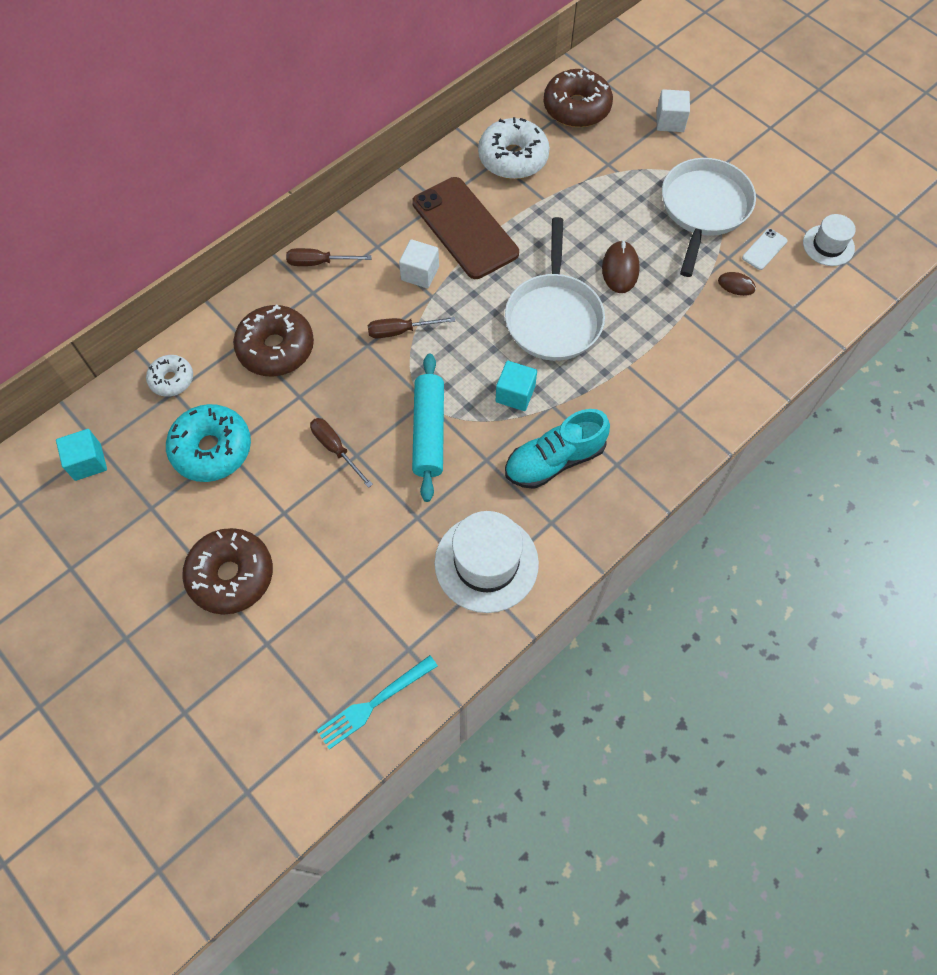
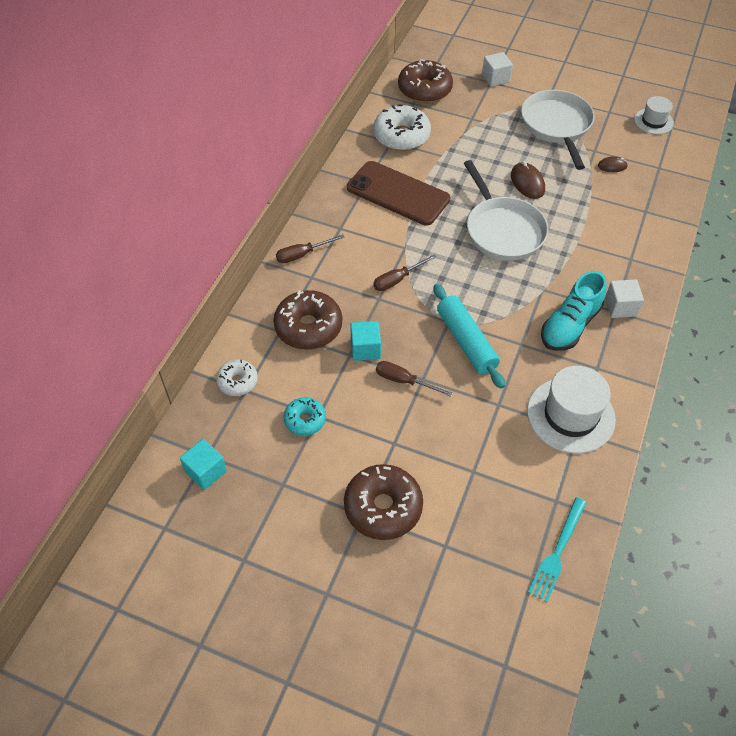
camera: 25 degrees left, 10 degrees down
(212, 449) = (305, 420): turquoise donut -> turquoise donut, size x0.57
(420, 273) = (385, 235): white cube -> white cube (620, 307)
(515, 394) = (511, 291): turquoise cube -> turquoise cube (365, 349)
(764, 249) = (614, 137): white phone -> none

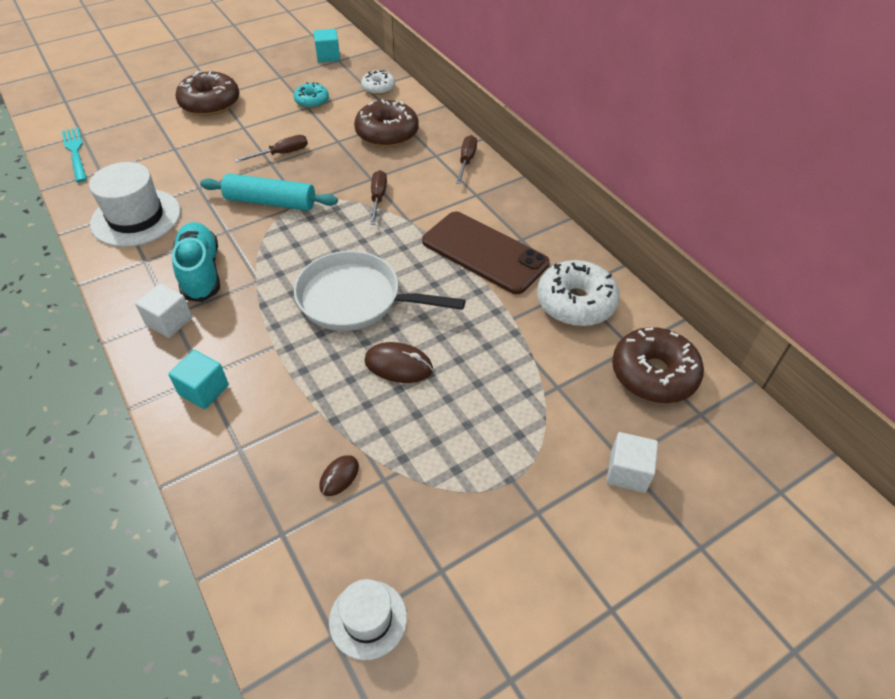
camera: 125 degrees right, 5 degrees down
(365, 349) = (332, 150): turquoise cube -> turquoise cube (204, 390)
(398, 193) = (484, 252): brown phone -> brown phone turned 60 degrees clockwise
(557, 126) = (468, 472): white pan -> none

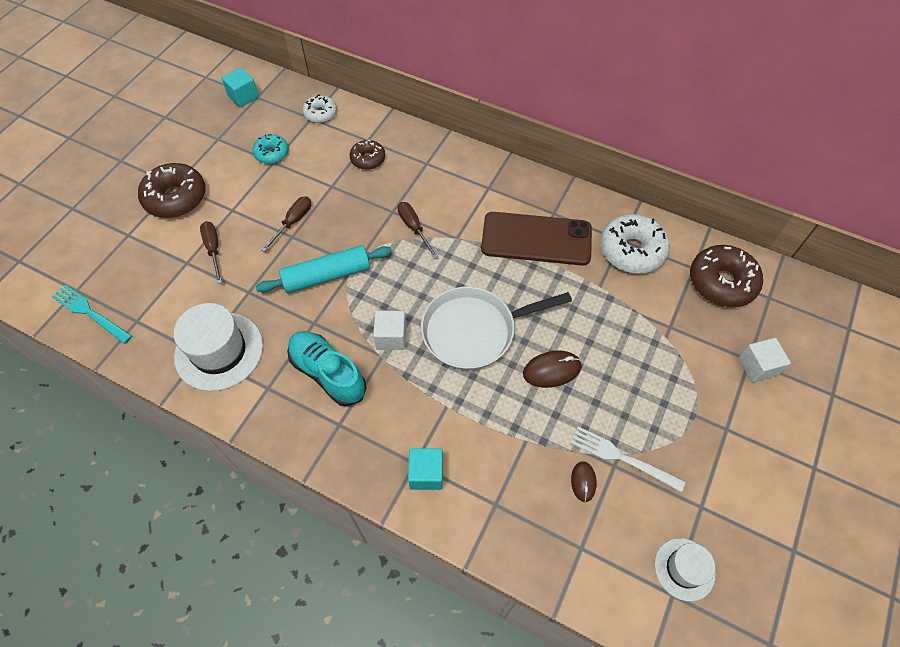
camera: 30 degrees left, 10 degrees up
(169, 321) = (343, 432): white cube -> white cube (391, 337)
(387, 133) = (368, 159): brown donut -> brown donut, size x0.57
(398, 477) = (622, 458): none -> white fork
(466, 161) = (455, 158): brown screwdriver -> brown screwdriver (213, 249)

